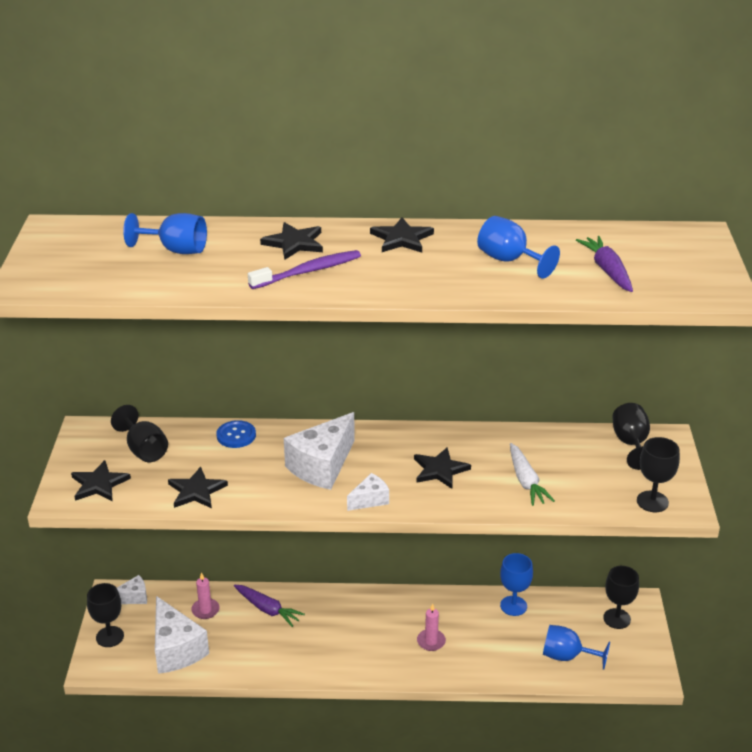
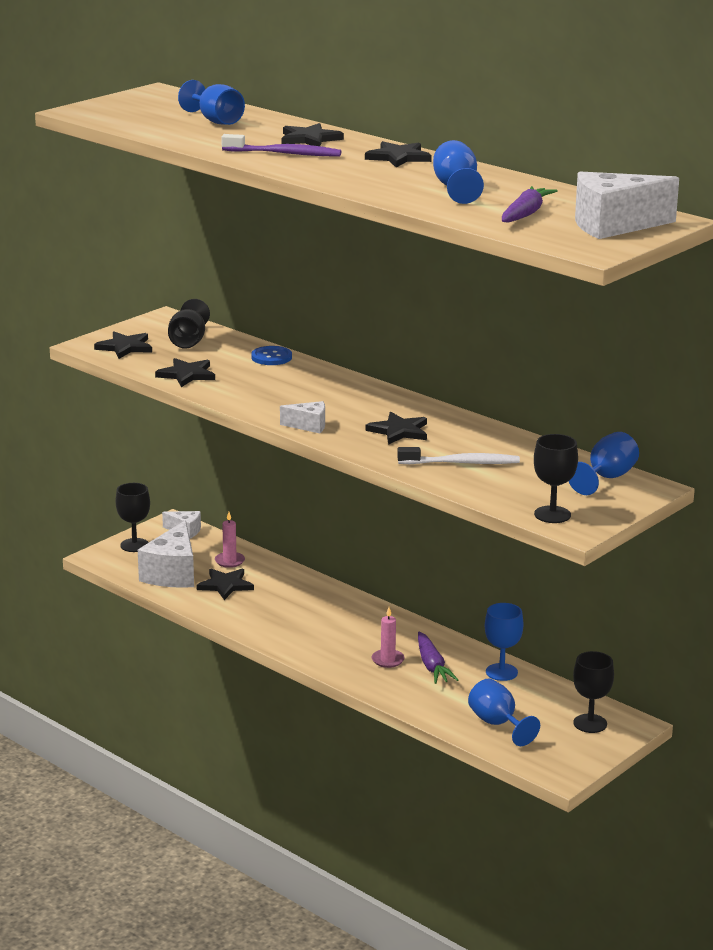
camera: 40 degrees right, 10 degrees down
(231, 637) = (225, 585): none -> black star
(267, 609) = (280, 582): purple carrot -> purple carrot (432, 666)
(322, 466) = (306, 396): white cheese -> white cheese (613, 225)
(526, 481) = (461, 463): white carrot -> white toothbrush
(631, 444) = (606, 478): black goblet -> blue goblet

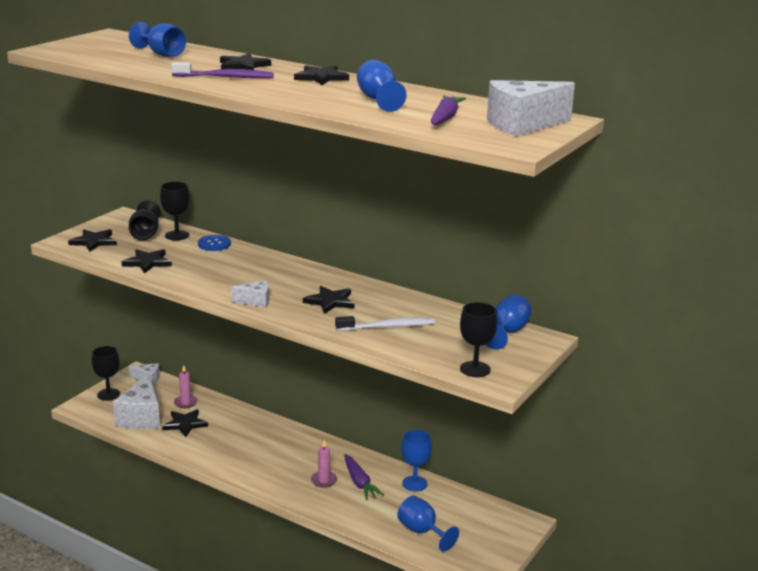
camera: 10 degrees left, 0 degrees up
(590, 723) = (493, 524): black goblet -> black goblet (177, 235)

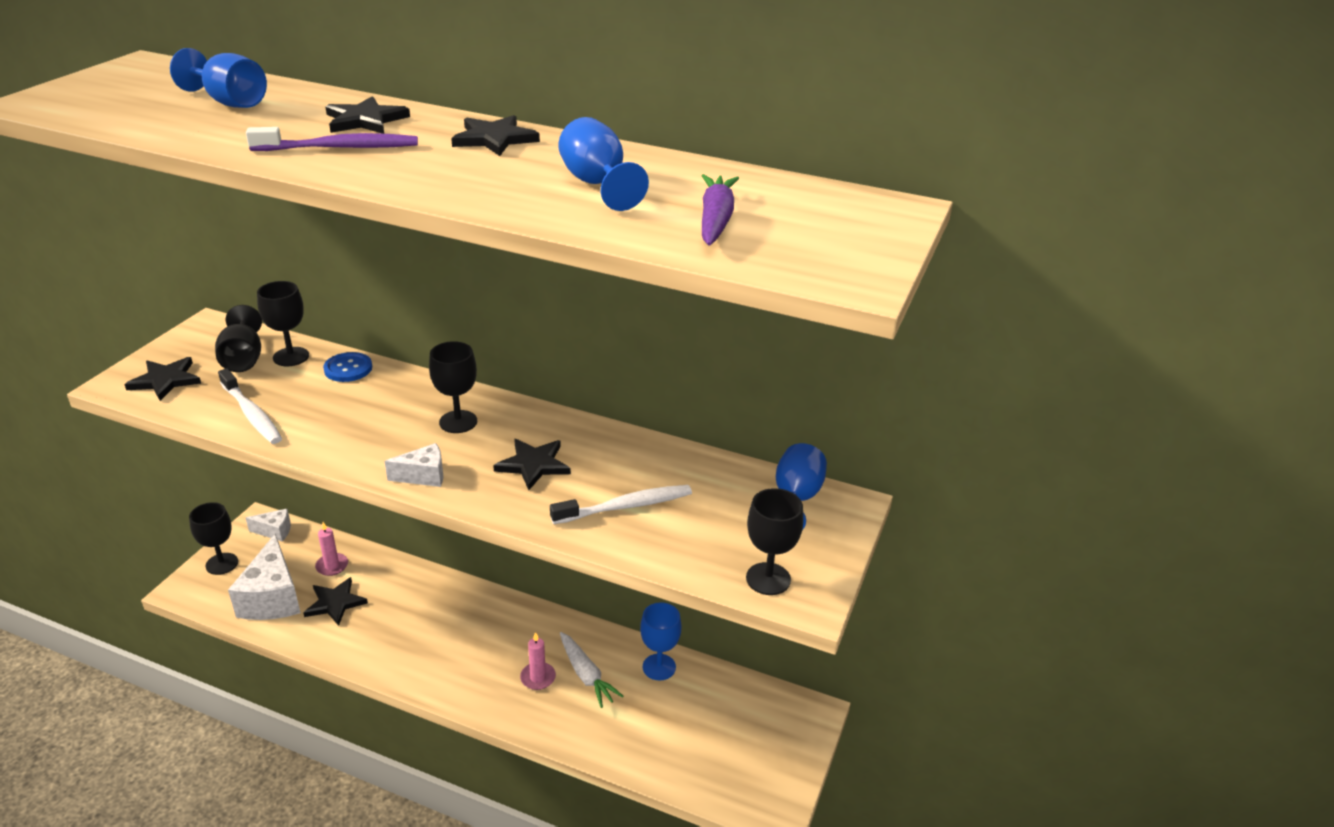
camera: 10 degrees left, 10 degrees up
(147, 262) = (251, 414): black star -> white toothbrush
(283, 276) = (458, 422): none -> black goblet
(359, 482) = (586, 675): purple carrot -> white carrot
(422, 532) = (682, 749): blue goblet -> none
(522, 125) = (841, 227): white cheese -> none

